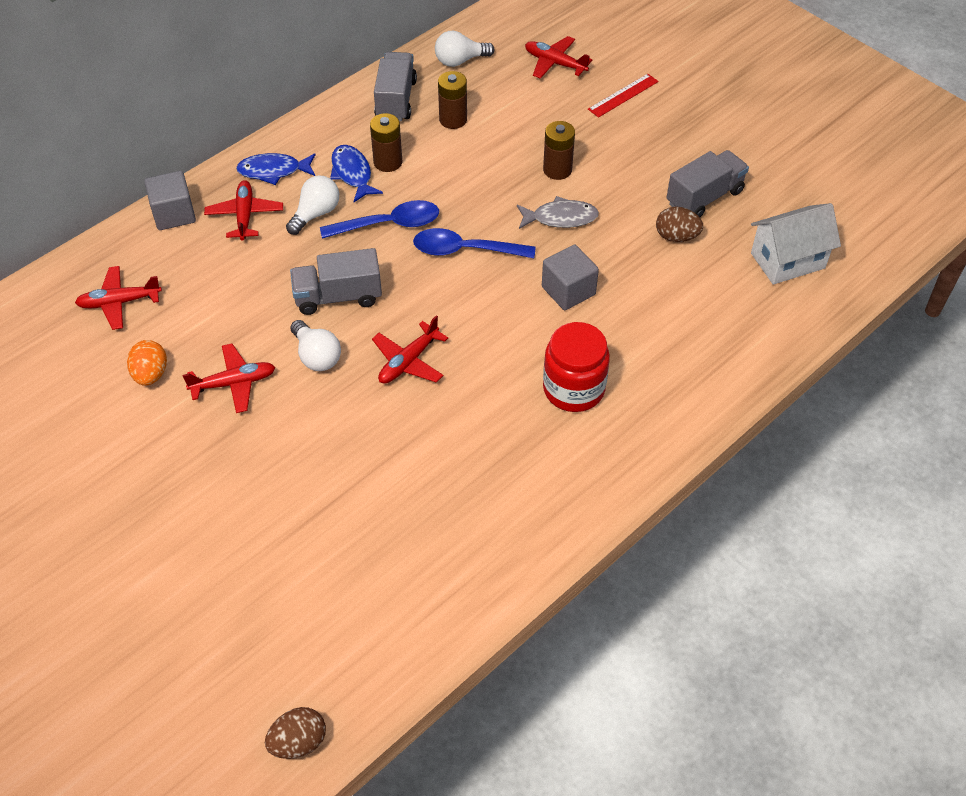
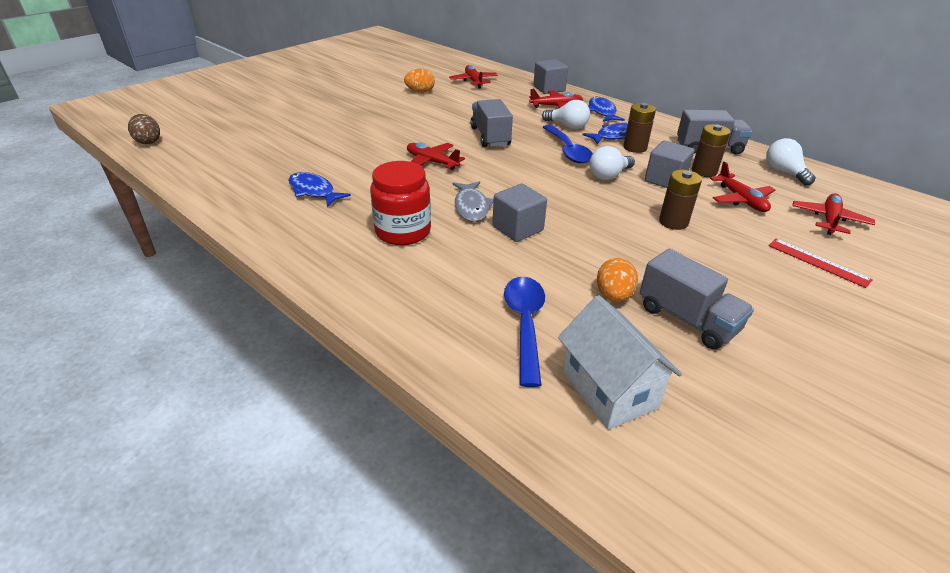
camera: 85 degrees right, 15 degrees down
(234, 383) = (413, 111): red plane -> red plane (741, 200)
(316, 356) = (435, 132): white light bulb -> white light bulb (608, 175)
(465, 250) = (551, 180): blue spoon -> blue spoon (525, 324)
(470, 155) = (665, 180): none -> grey cube
(479, 484) = (314, 191): none -> blue fish
(560, 218) = (609, 224): grey fish -> grey fish (471, 207)
(676, 237) = (613, 295): brown egg -> orange egg

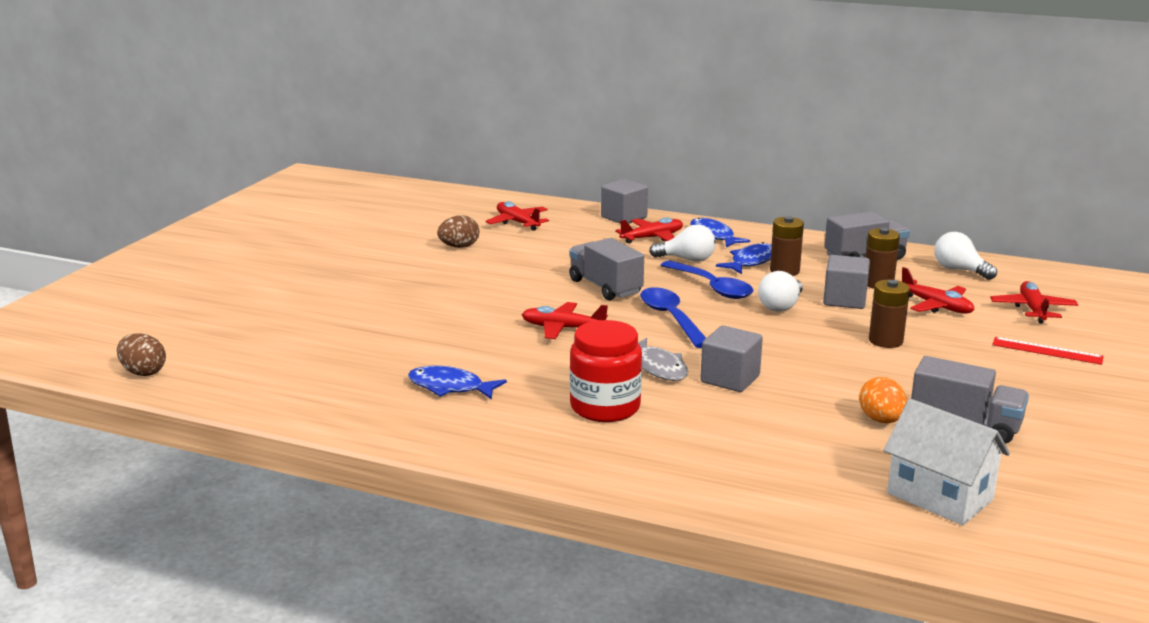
camera: 20 degrees left, 15 degrees down
(420, 92) = (459, 247): orange egg -> brown egg
(525, 324) = (817, 463): blue spoon -> blue spoon (671, 318)

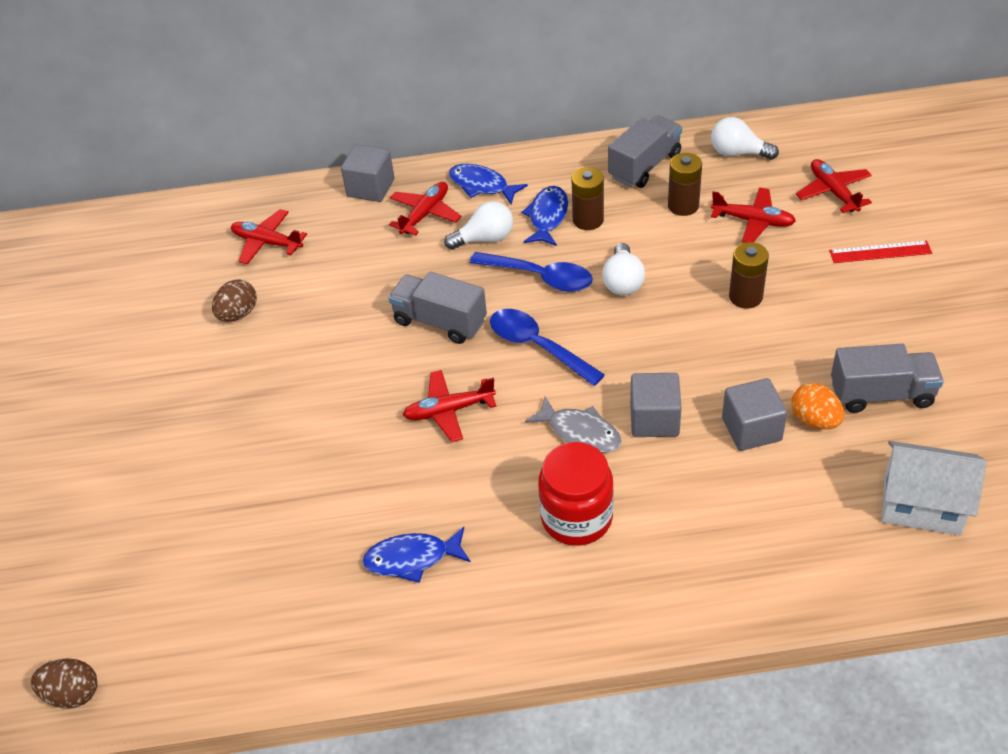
camera: 25 degrees left, 25 degrees up
(844, 300) = (671, 246): grey cube -> grey cube (751, 429)

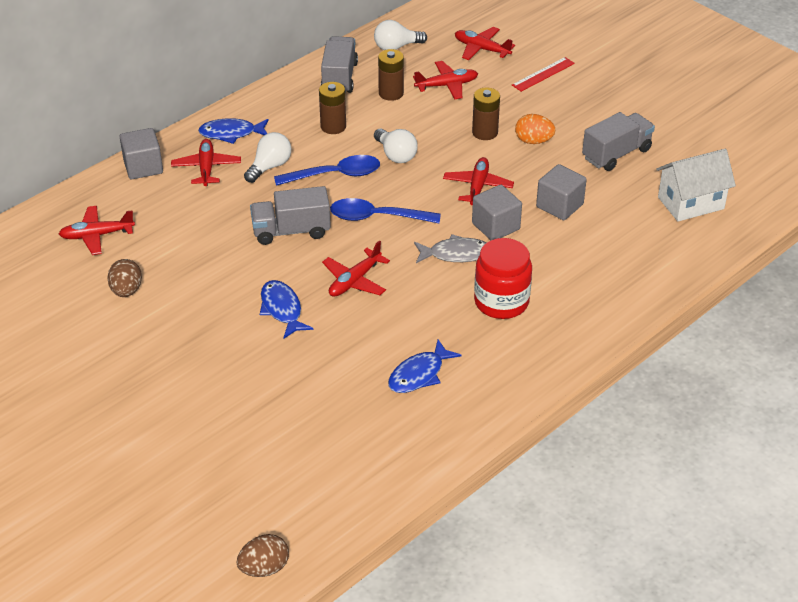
camera: 40 degrees left, 5 degrees down
(547, 217) = (302, 135): blue fish -> blue fish (282, 309)
(678, 360) = (478, 186): none -> red plane
(814, 420) = (591, 184): orange egg -> orange egg (533, 141)

